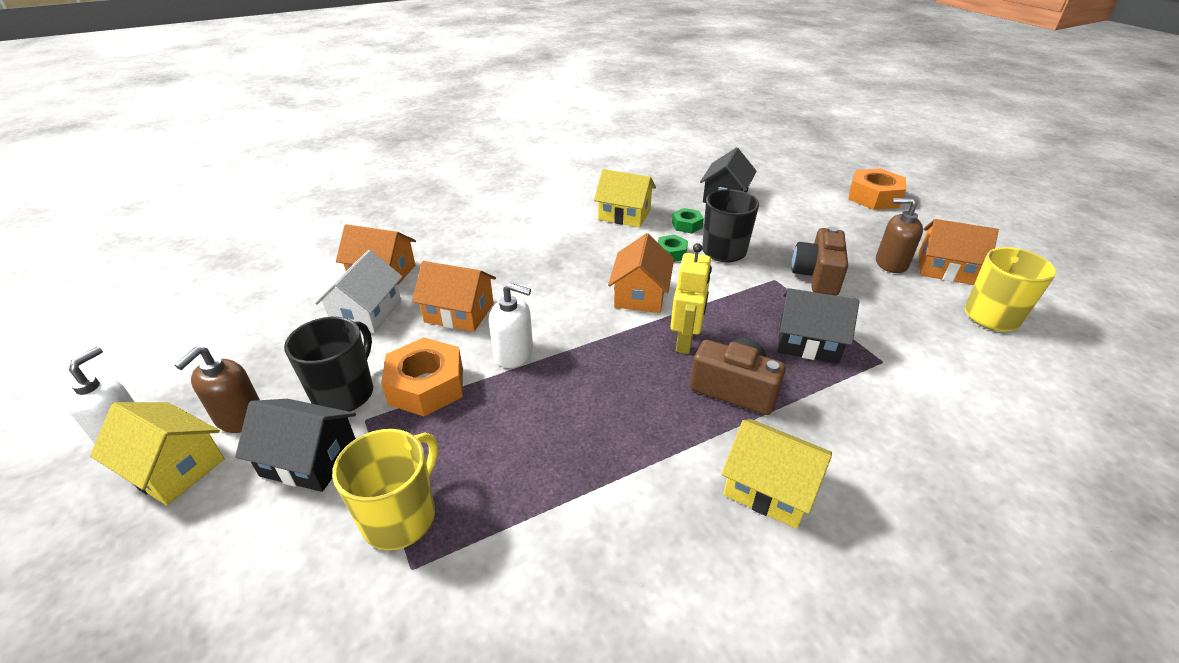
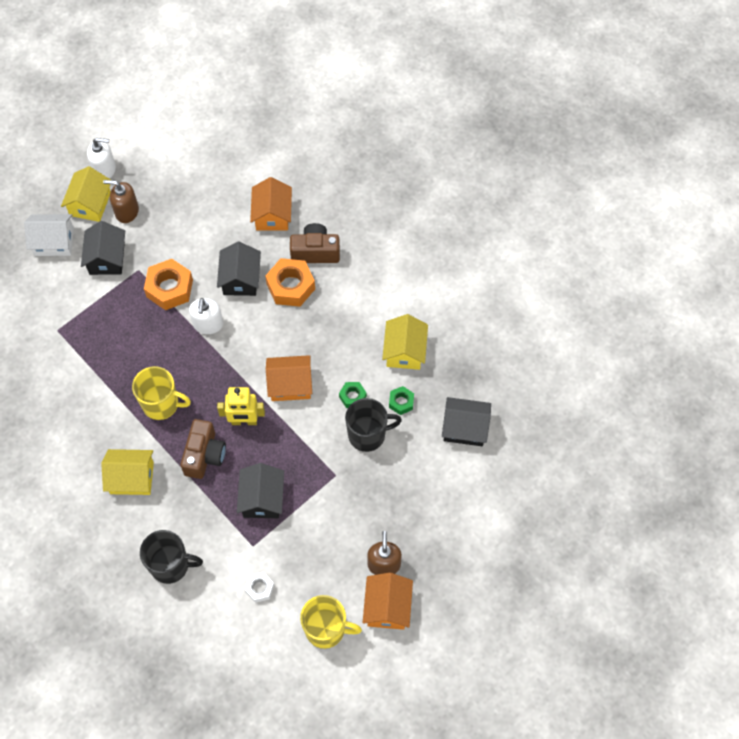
camera: 75 degrees right, 25 degrees up
(345, 393) = (154, 250): black mug -> black mug (170, 565)
(367, 313) = (227, 227): white house -> white house (54, 242)
(401, 517) = (82, 314): yellow mug -> yellow mug (161, 404)
(459, 313) = (240, 279): orange house -> black house
(769, 488) = (132, 478): yellow house -> yellow house turned 75 degrees clockwise
(817, 276) = (348, 506): brown camera -> brown camera (315, 252)
(873, 197) = (507, 561): orange nut -> orange nut (291, 286)
(949, 364) = (259, 588): none -> white nut

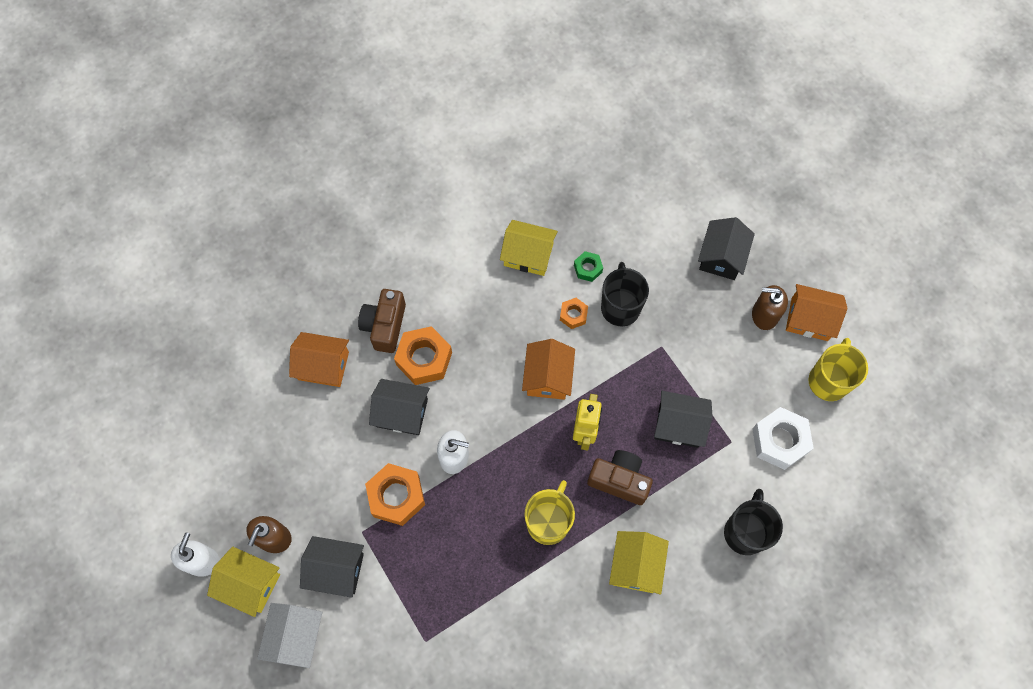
camera: 80 degrees left, 5 degrees up
(259, 588) = (779, 441): white nut -> white nut, size x1.87
(352, 396) = (573, 315): green nut -> orange nut
(465, 428) = (626, 214): black house -> black house (721, 257)

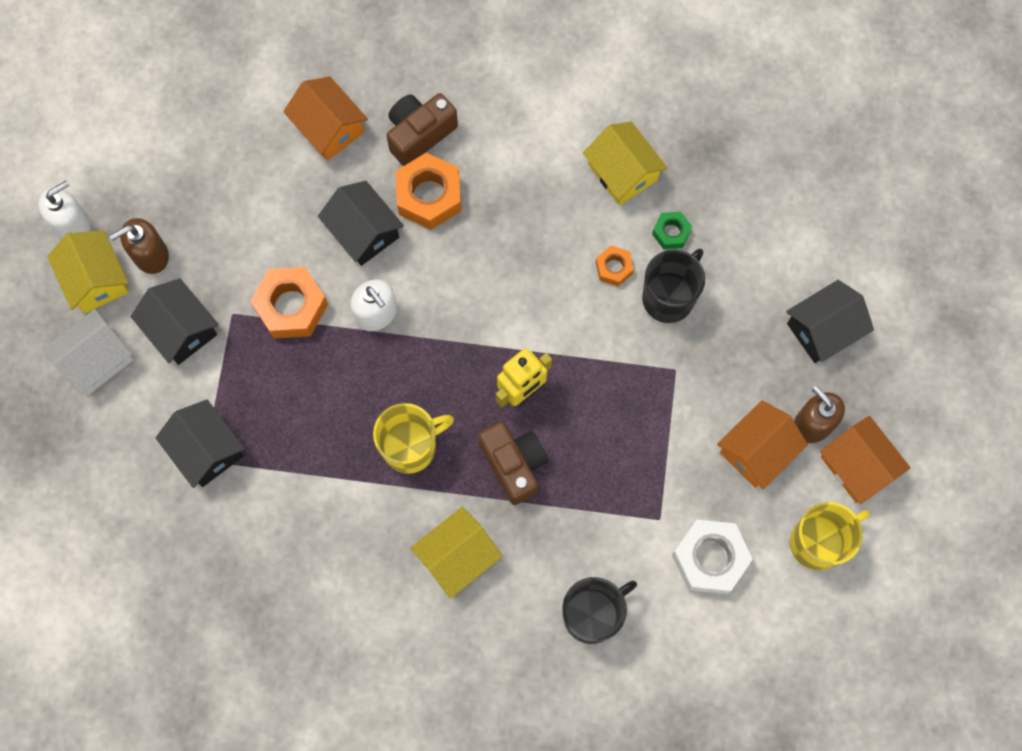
camera: 40 degrees right, 5 degrees up
(548, 377) = (533, 309): orange house -> orange house (757, 451)
(679, 425) = (621, 460): black house -> black house (206, 449)

